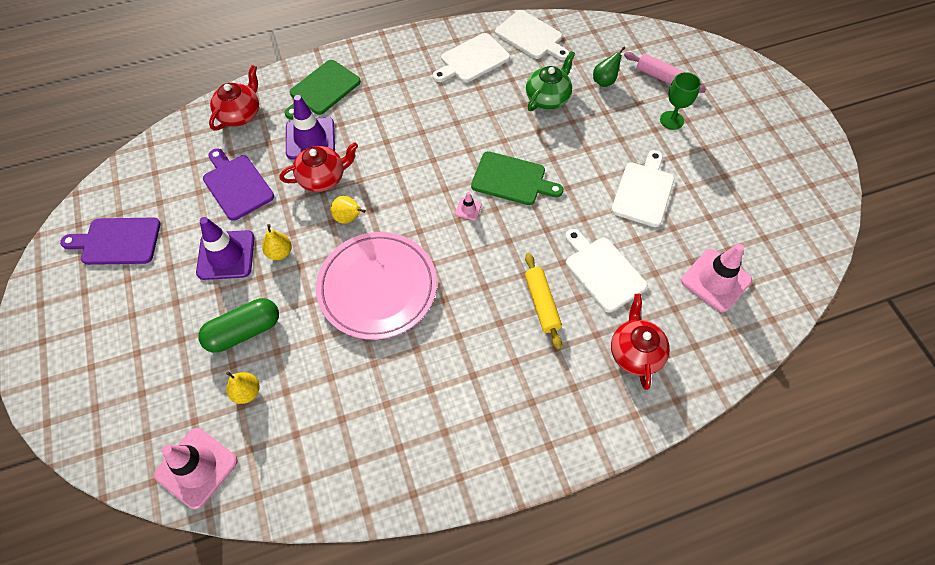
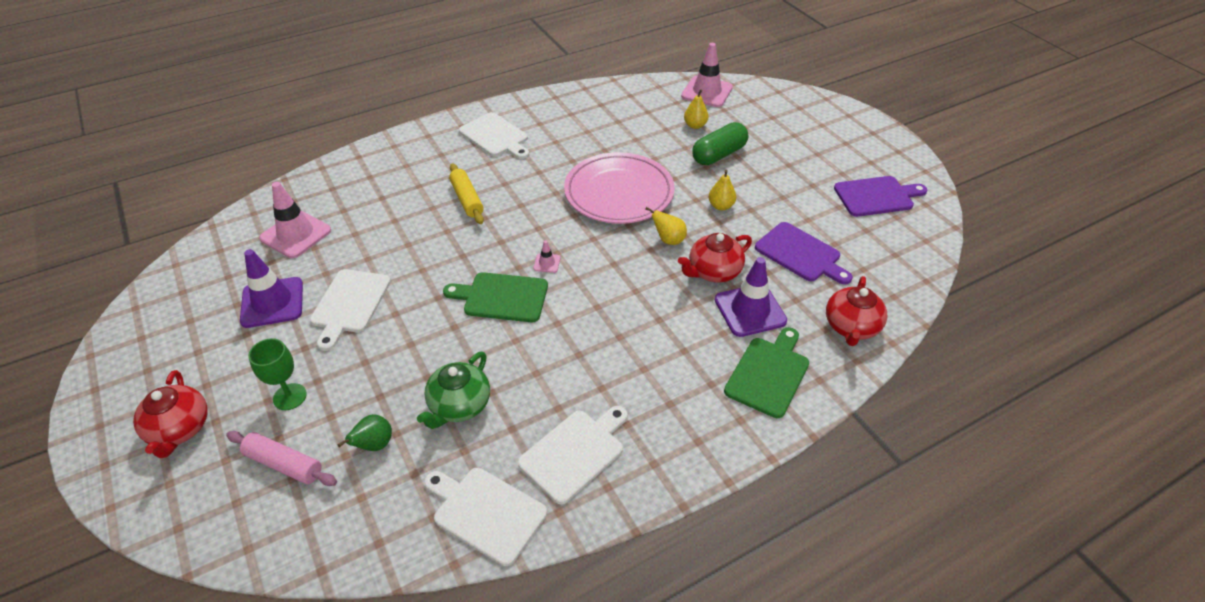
camera: 170 degrees right, 15 degrees down
(226, 255) = (769, 198): purple traffic cone -> purple traffic cone (272, 302)
(602, 271) = (407, 229): white cutting board -> white cutting board (495, 136)
(635, 352) = (386, 178): red teapot -> red teapot (180, 429)

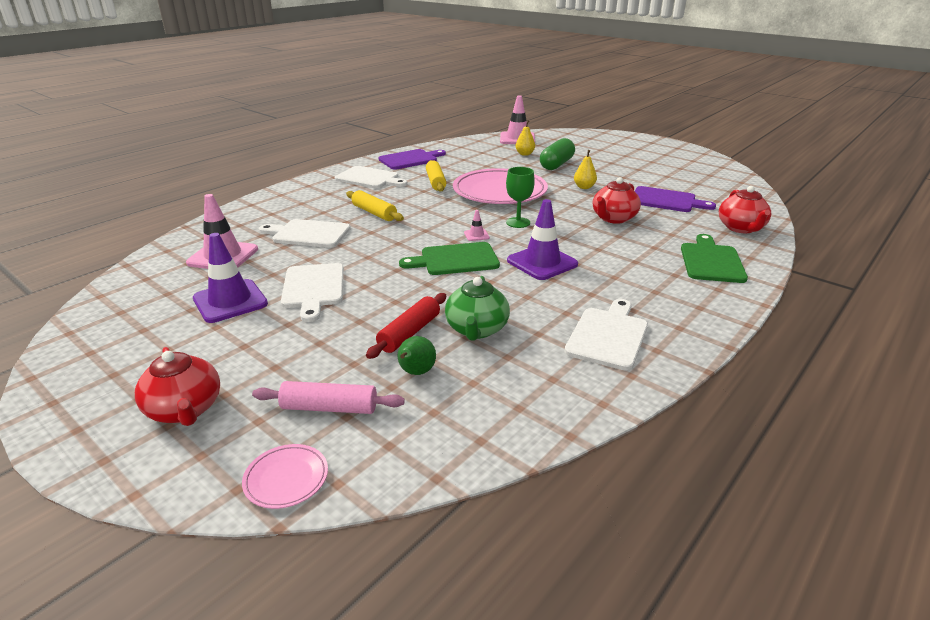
camera: 20 degrees left, 15 degrees down
(215, 530) = (286, 479): none -> pink plate
(289, 397) = (298, 359): green goblet -> green goblet (518, 222)
(398, 391) = (409, 333): none -> red rolling pin
(486, 512) = (567, 392): white cutting board -> white cutting board (308, 234)
(561, 158) = (436, 182): none -> yellow rolling pin
(668, 240) = (562, 208): yellow pear -> none
(750, 310) = (661, 232): purple traffic cone -> purple traffic cone (542, 262)
(876, 196) = (686, 168): purple cutting board -> purple cutting board (410, 159)

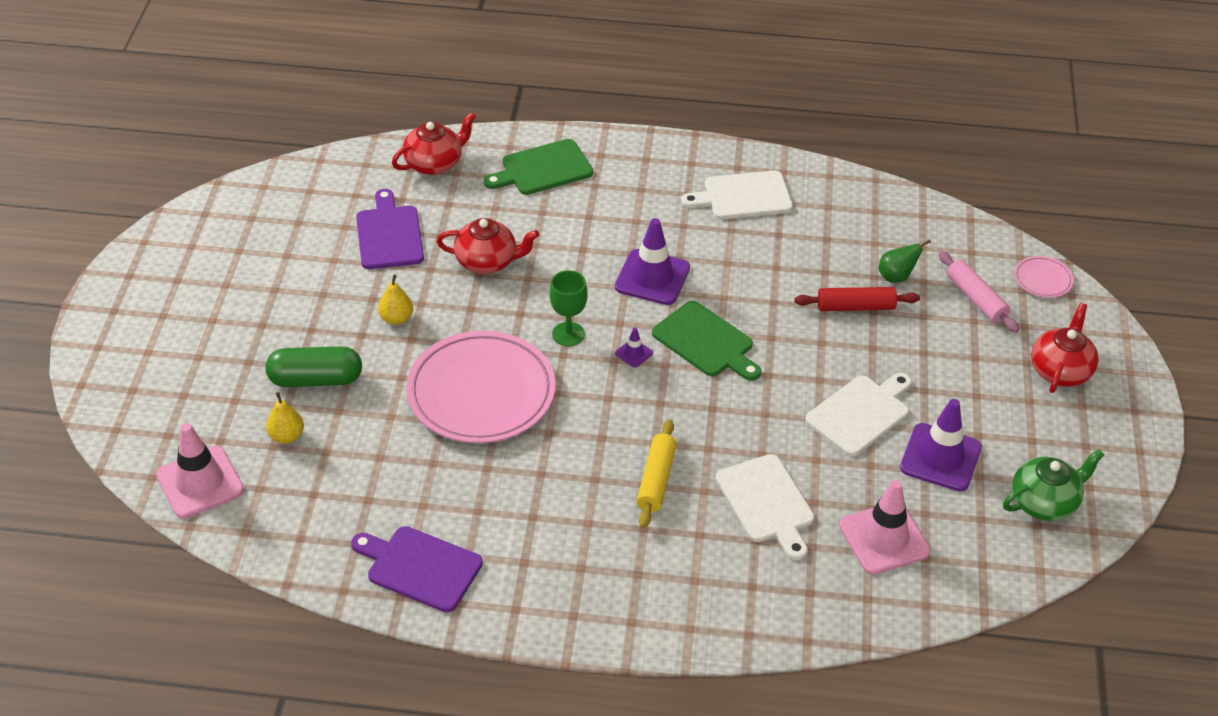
camera: 125 degrees left, 15 degrees up
(369, 178) = (545, 565): white cutting board -> none
(436, 182) = (497, 478): yellow rolling pin -> none
(476, 235) = (634, 353): pink traffic cone -> purple traffic cone
(476, 329) = (810, 270): green teapot -> green teapot (1045, 502)

